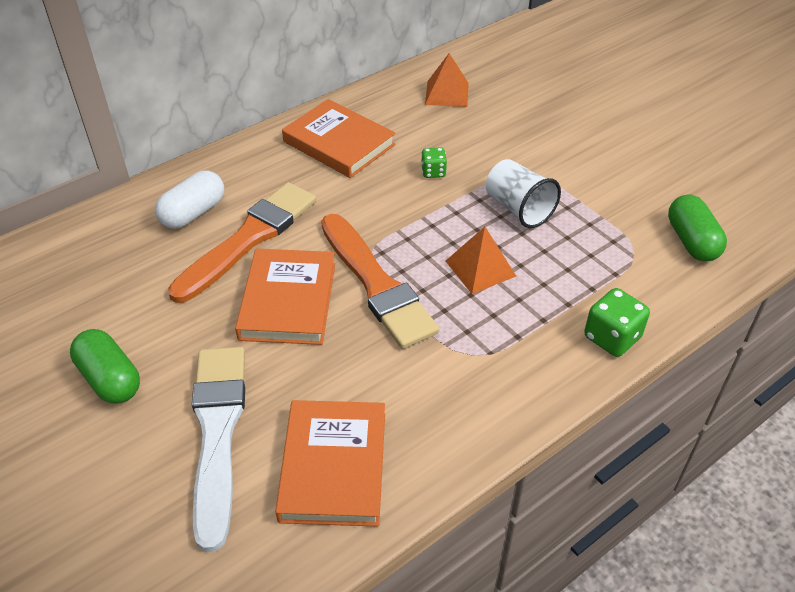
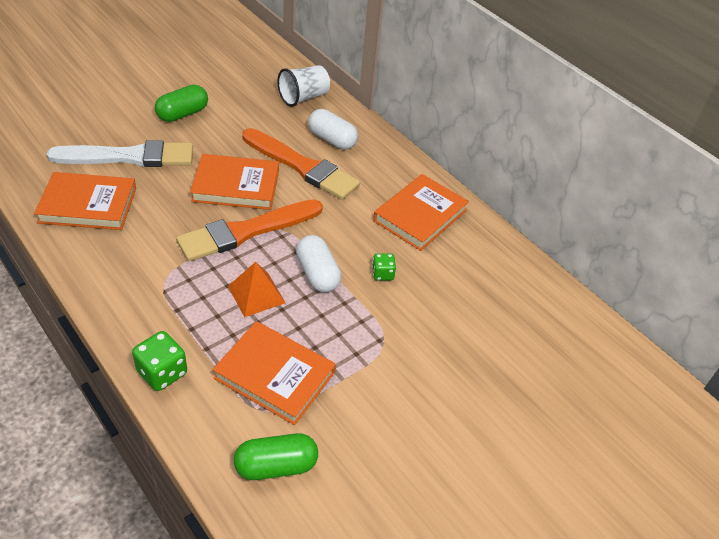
camera: 85 degrees right, 0 degrees up
(440, 220) = (317, 274): none -> white capsule
(447, 93) = (507, 293): orange pyramid -> none
(518, 209) = (331, 329): white cup -> white cup (303, 97)
(589, 247) = (274, 375): none -> orange book

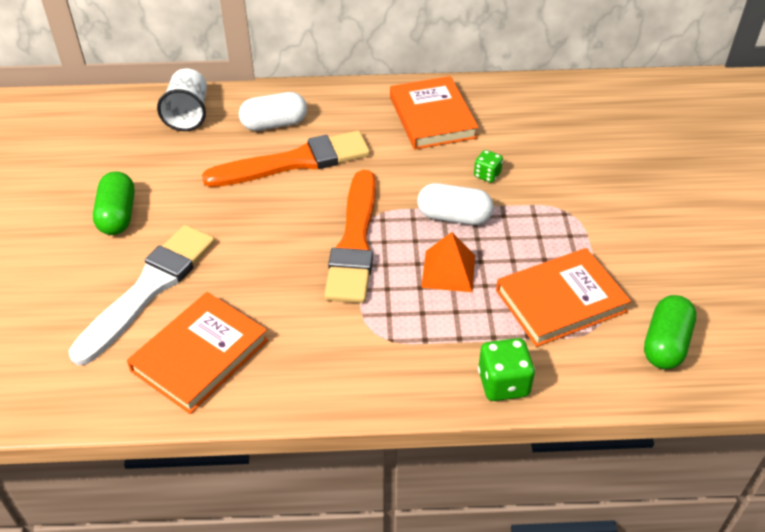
camera: 50 degrees left, 0 degrees up
(236, 186) = (279, 221): orange book -> none

